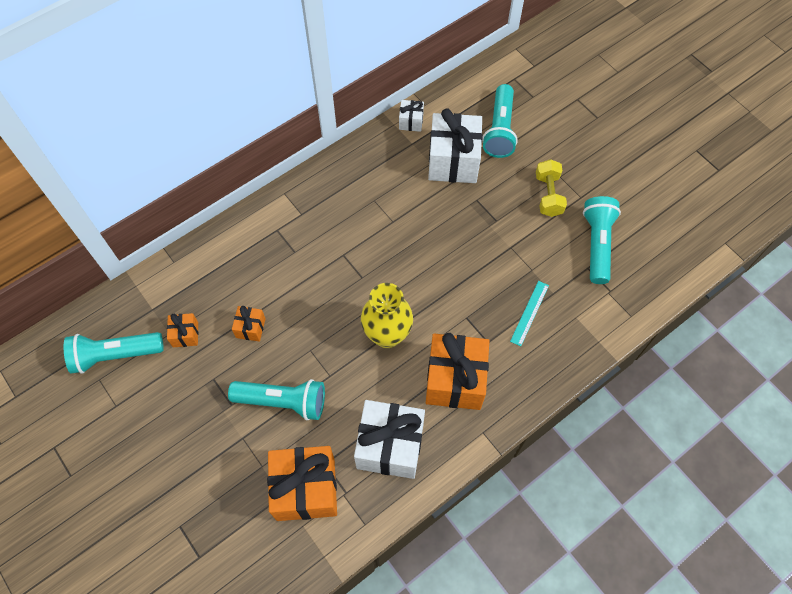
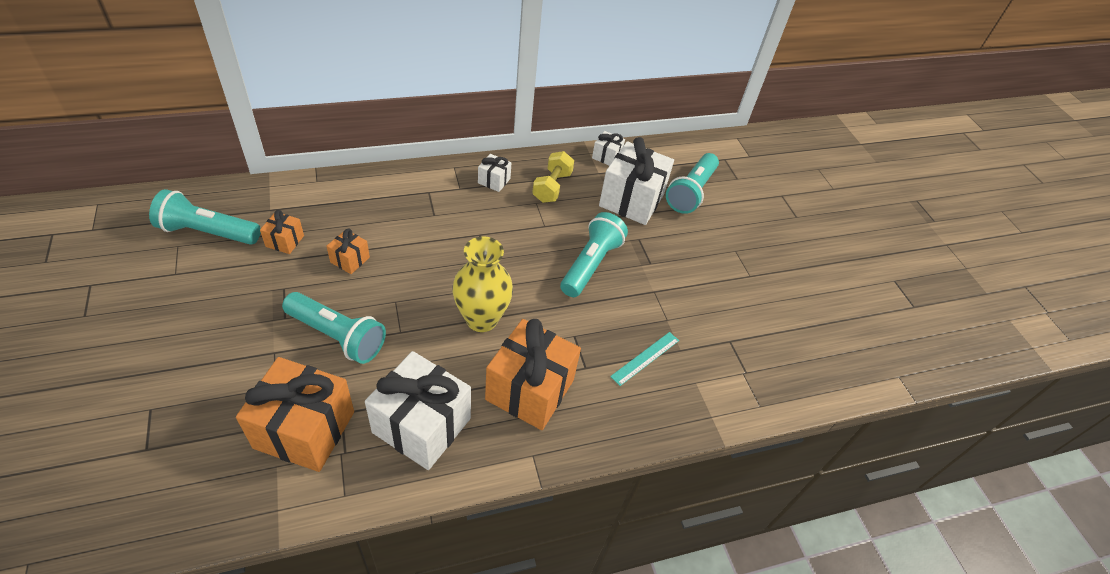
camera: 15 degrees right, 15 degrees down
(326, 193) = (494, 181): none -> white gift
(548, 195) = (715, 261): yellow dumbbell -> yellow dumbbell (552, 187)
(597, 244) = (750, 323): turquoise flashlight -> turquoise flashlight (591, 264)

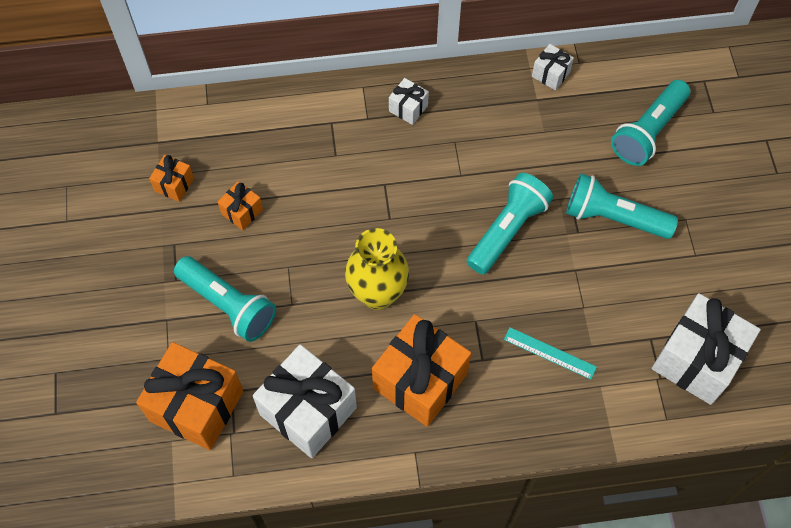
camera: 15 degrees right, 15 degrees up
(207, 232) = (95, 170): turquoise flashlight -> turquoise flashlight (613, 217)
(552, 187) = (476, 119): yellow dumbbell -> none
(631, 200) = (571, 141): white gift -> white gift (696, 360)
(645, 358) = (549, 353): turquoise ruler -> turquoise ruler turned 60 degrees clockwise

